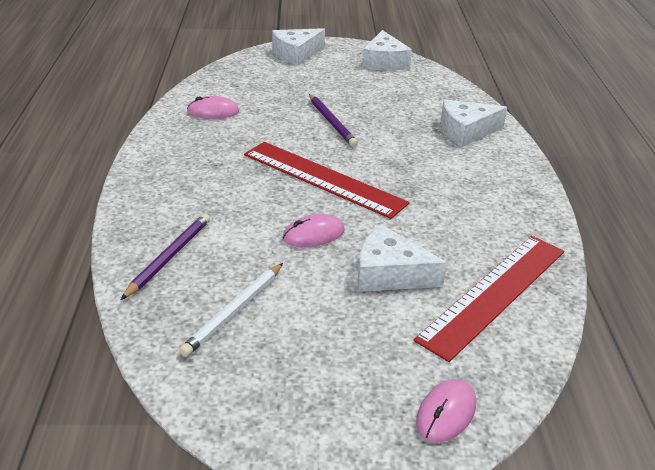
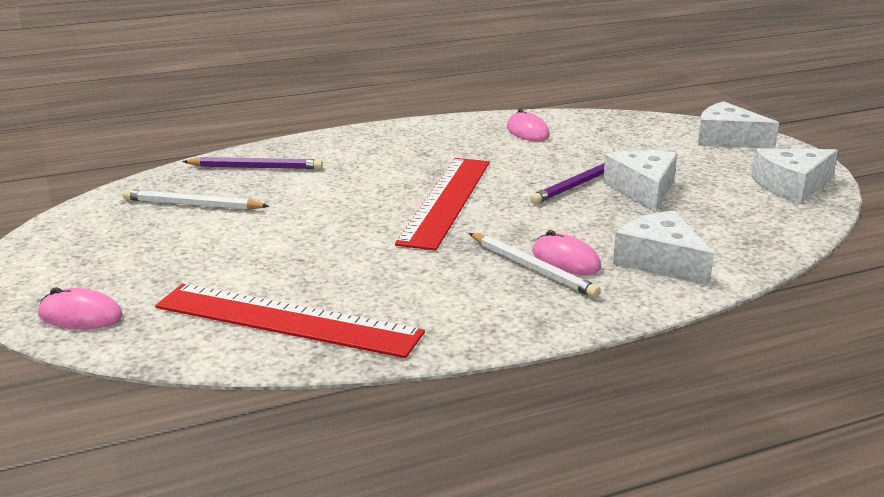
camera: 70 degrees right, 10 degrees down
(313, 234) = (334, 214): pink mouse -> pink mouse (565, 260)
(389, 274) = (289, 259): white cheese -> white cheese (643, 190)
(455, 175) = (532, 268): none -> white pencil

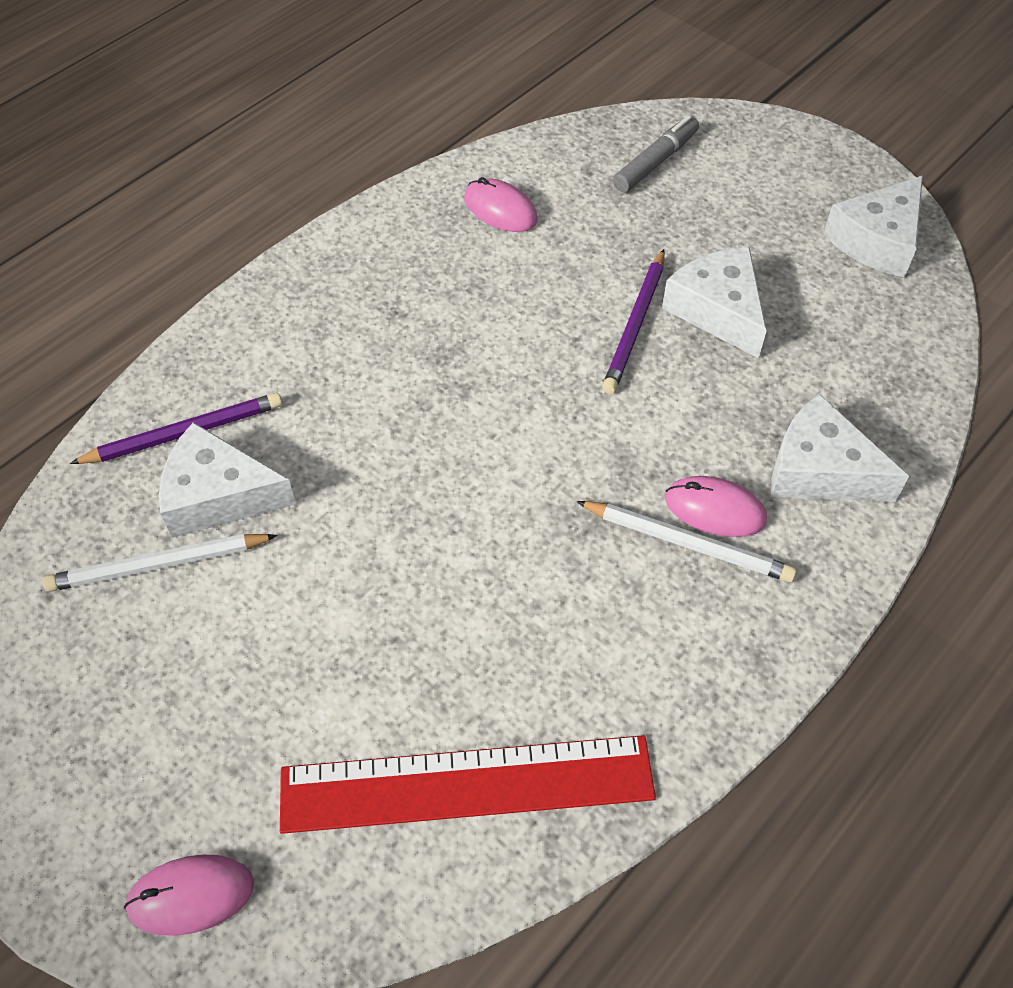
camera: 25 degrees left, 30 degrees up
(446, 201) = (496, 425): red ruler -> none
(651, 133) = (656, 162): none -> grey marker
(727, 139) = (753, 149): white cheese -> white cheese (218, 495)

